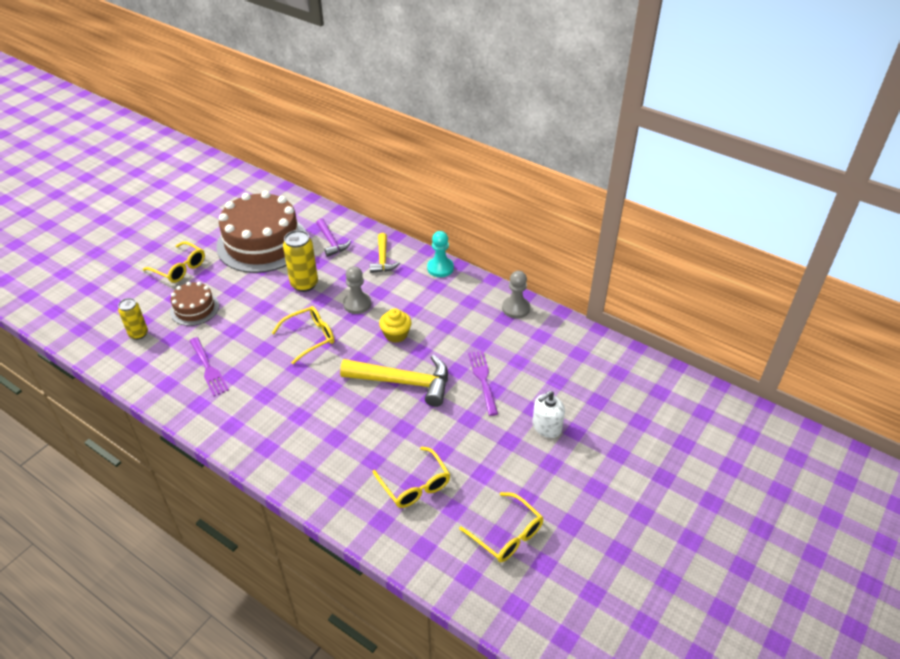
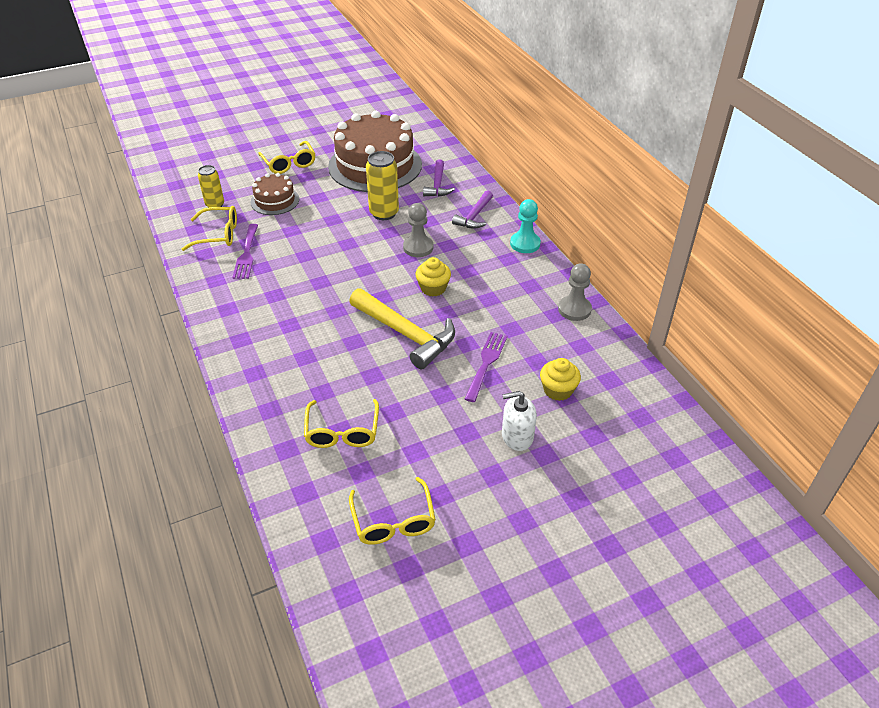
camera: 30 degrees right, 0 degrees up
(310, 337) = (352, 261): yellow glasses -> yellow glasses (218, 235)
(383, 259) = (474, 216): yellow hammer -> purple hammer
(549, 377) = (558, 390): none -> yellow cupcake

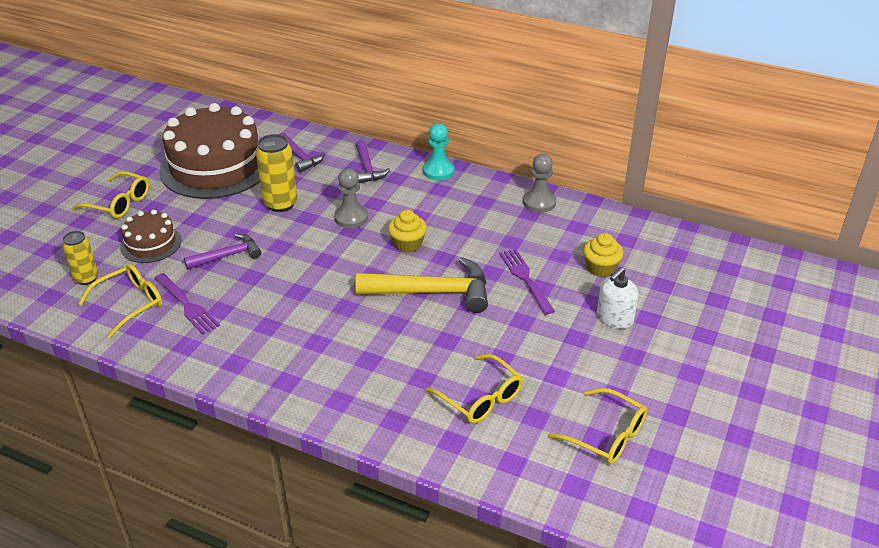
camera: 40 degrees left, 5 degrees down
(308, 233) = (228, 255): none -> purple hammer

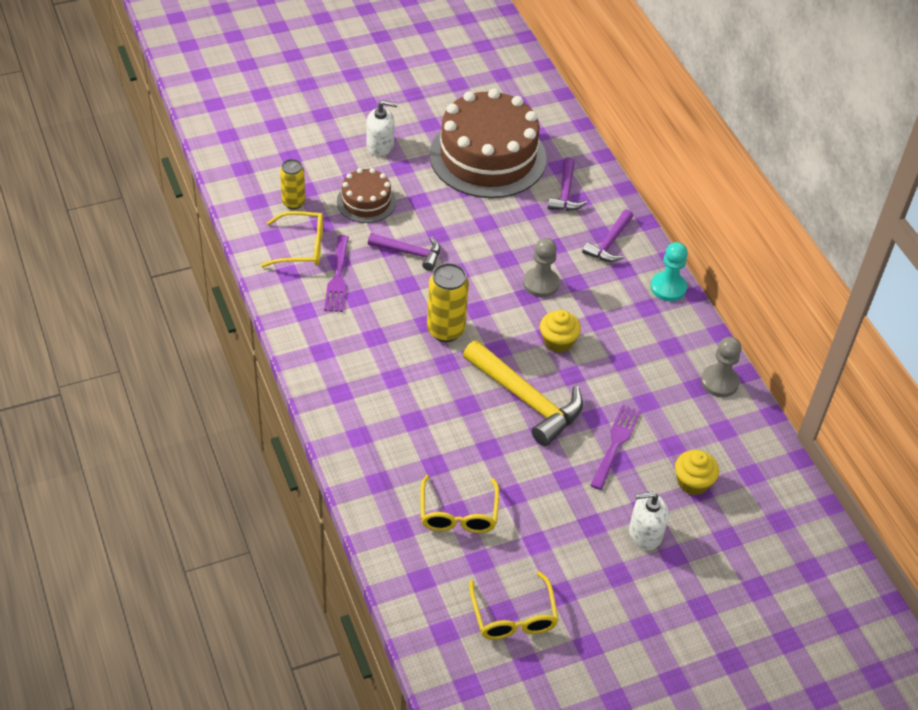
camera: 40 degrees right, 10 degrees up
(119, 203) = (380, 145): yellow glasses -> white soap dispenser
(280, 204) = (499, 230): yellow can -> yellow can (445, 330)

